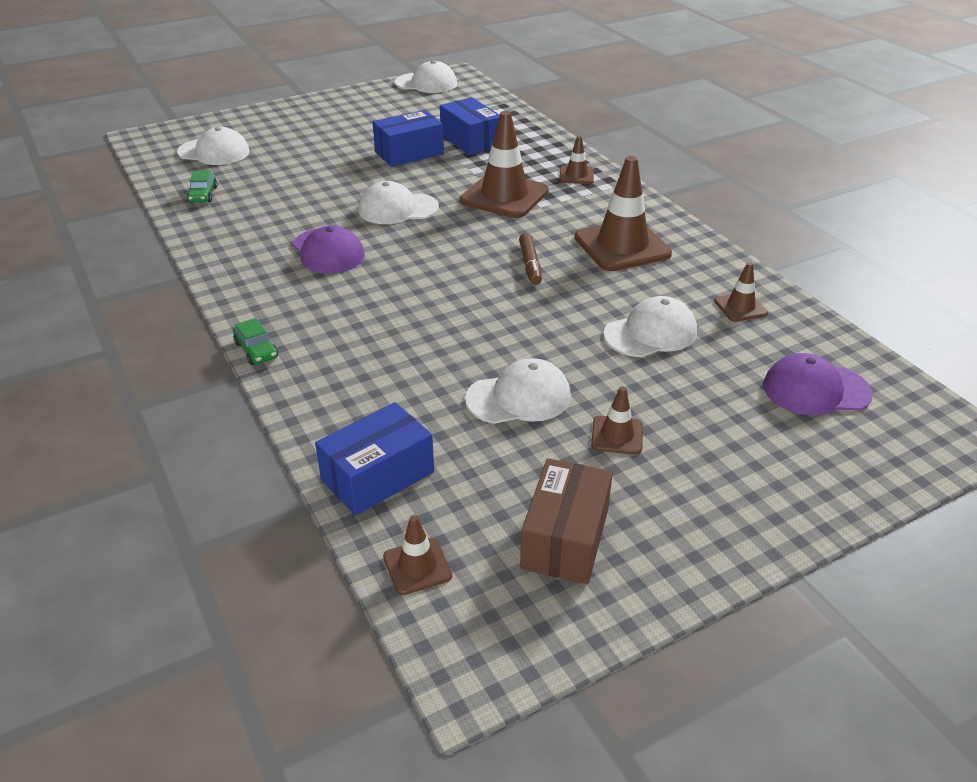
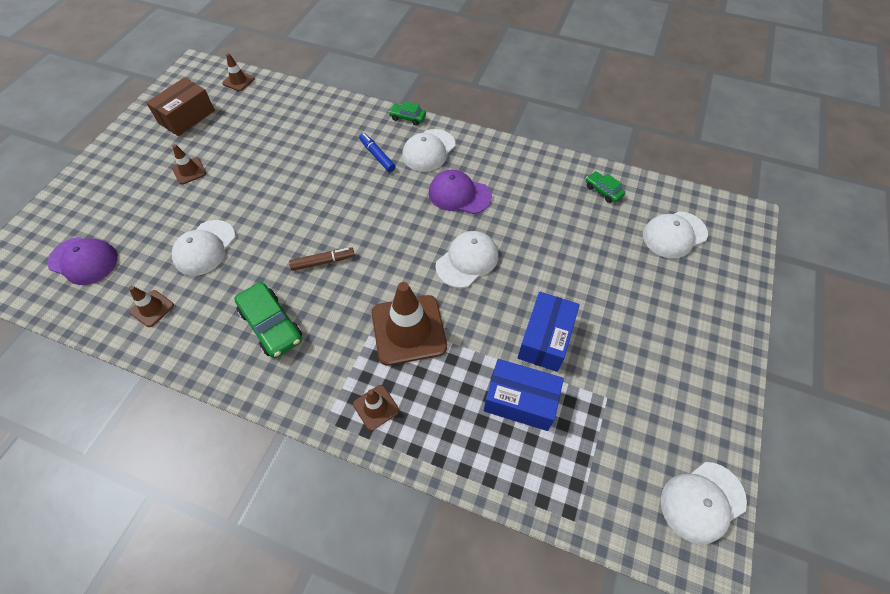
camera: 140 degrees right, 20 degrees up
(355, 327) = (377, 156): none -> blue marker
(378, 476) = (285, 99): blue box -> none
(519, 397) = (253, 164): white cap -> white cap (428, 150)
(530, 265) = (323, 262): brown marker -> brown marker turned 120 degrees clockwise
(565, 538) = (187, 117): brown box -> brown box turned 60 degrees clockwise
(622, 246) = (271, 325): brown traffic cone -> green car
(816, 390) = (83, 260): purple cap -> purple cap turned 60 degrees clockwise

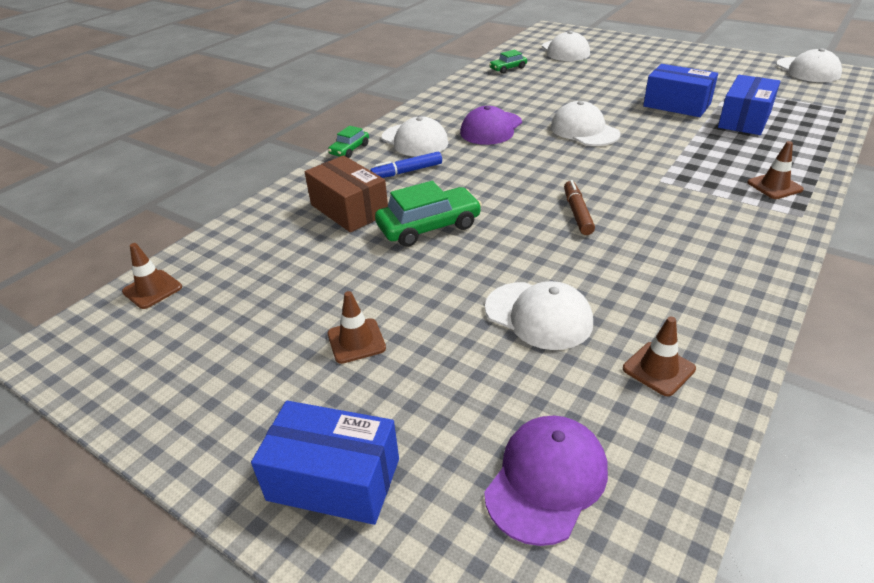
camera: 75 degrees left, 20 degrees down
(98, 184) = (334, 479): none -> blue box
(187, 117) = (204, 351): brown box -> brown box (349, 209)
(271, 325) = (678, 252): green car -> green car (429, 226)
(408, 330) = (674, 164): brown traffic cone -> none

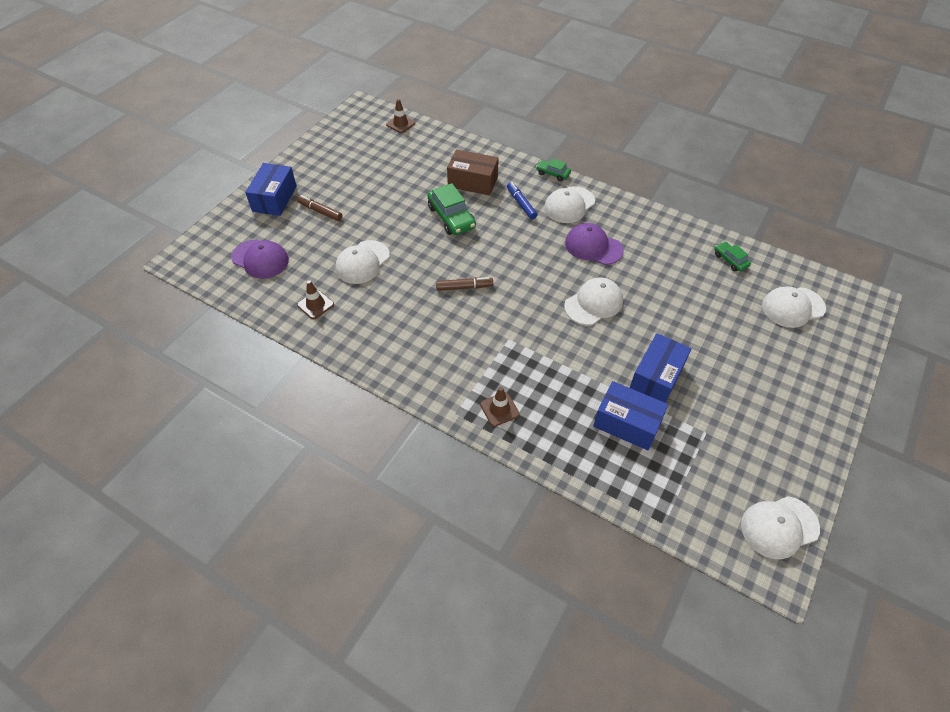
camera: 85 degrees right, 15 degrees up
(349, 209) = (473, 182): brown box -> brown box turned 60 degrees clockwise
(356, 341) = (352, 197): brown traffic cone -> none
(393, 387) = (320, 211): none -> brown marker

